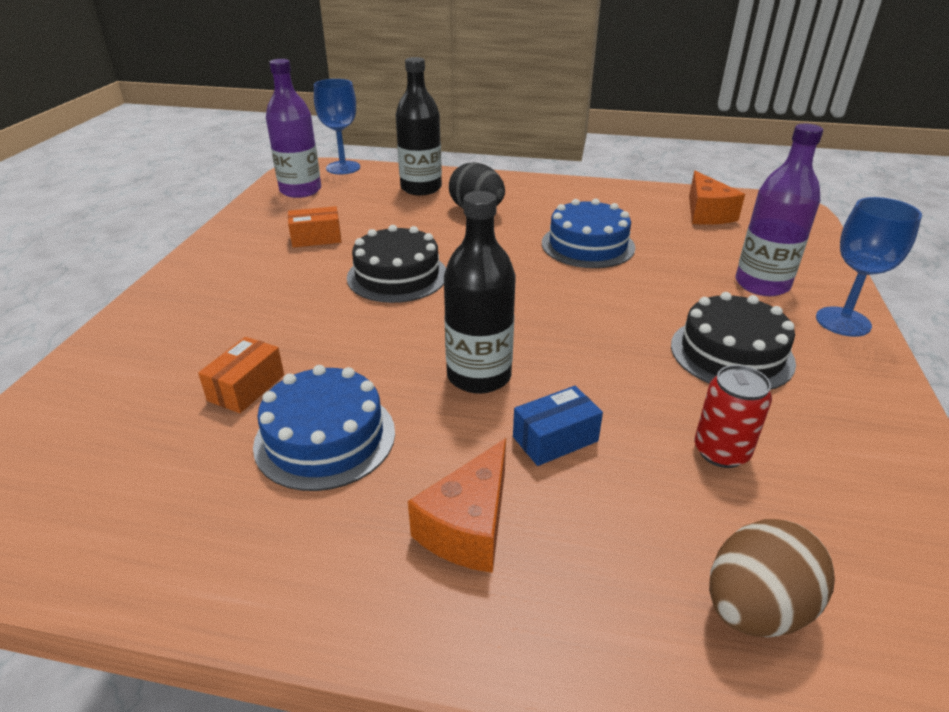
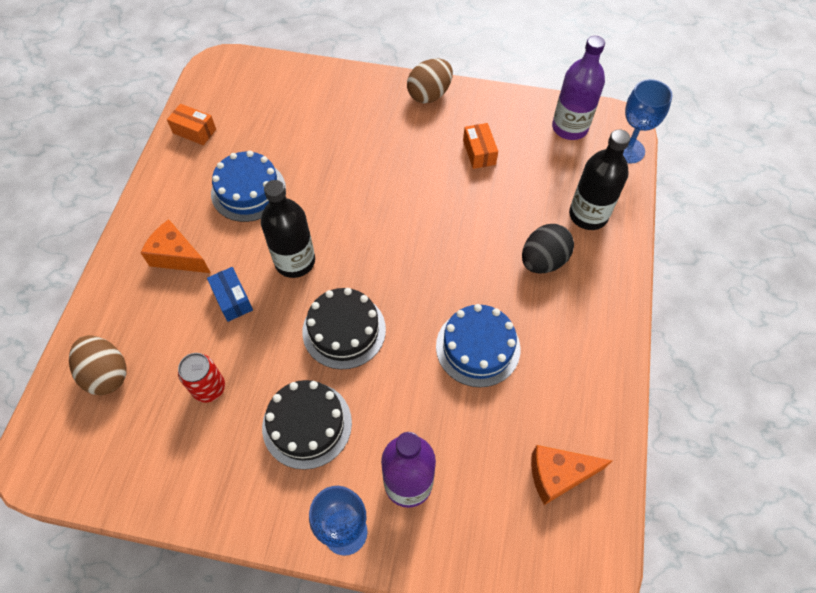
camera: 90 degrees right, 25 degrees up
(197, 268) = (429, 94): none -> brown egg
(246, 388) = (294, 149): orange box -> orange box (194, 131)
(397, 275) = (421, 209): black cake -> black cake (344, 330)

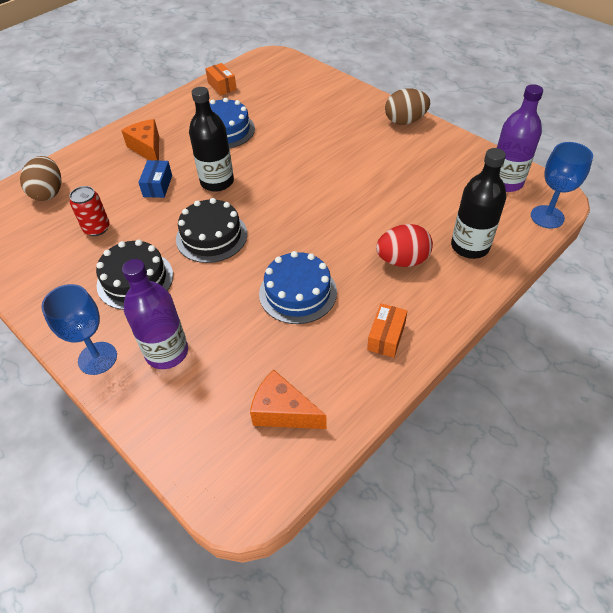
camera: 35 degrees right, 10 degrees down
(479, 152) = (412, 170): orange box -> orange box (386, 337)
(543, 261) = (402, 260): black egg -> red egg

